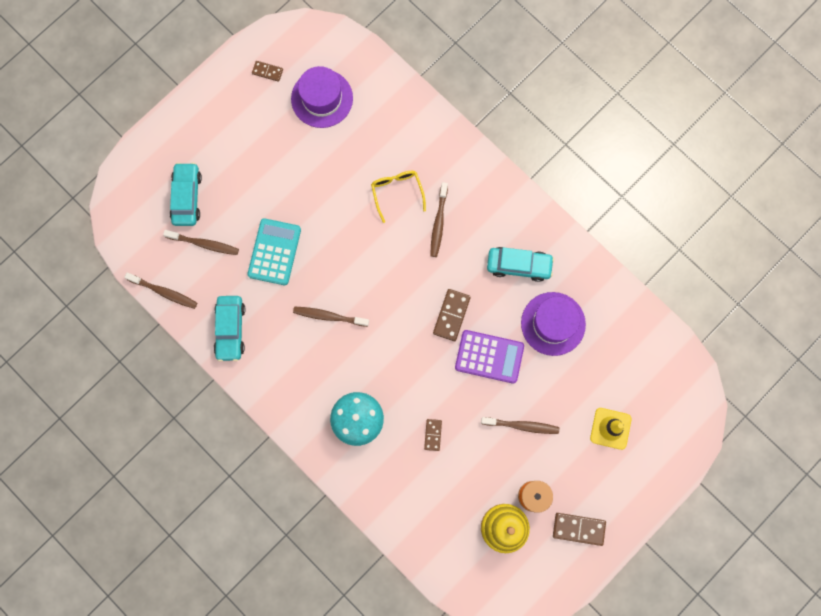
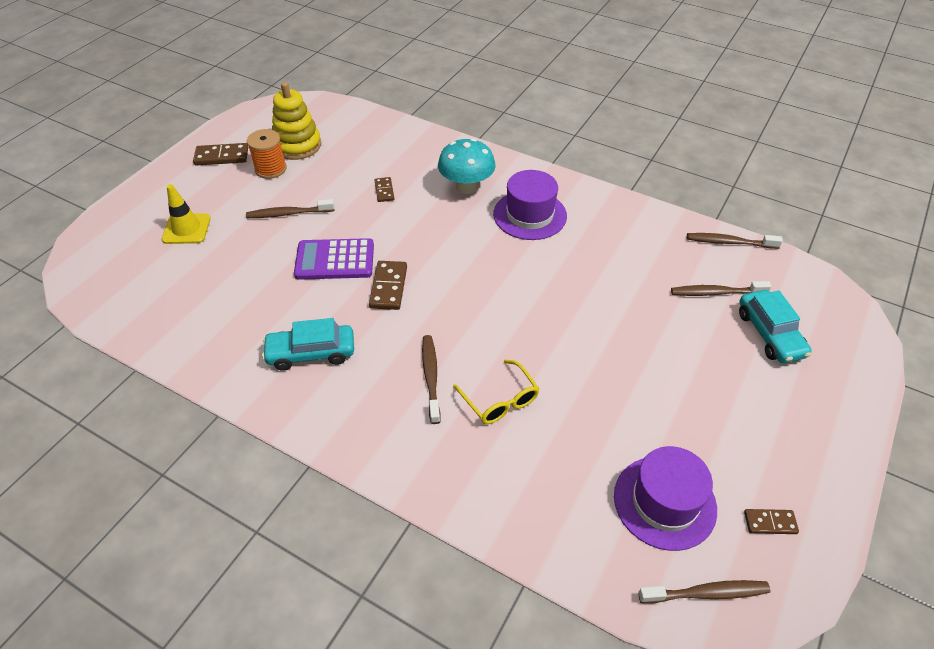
camera: 165 degrees right, 30 degrees down
(230, 329) = (636, 227): turquoise car -> none
(274, 252) = (628, 302): turquoise calculator -> none
(329, 316) = (533, 258): brown toothbrush -> brown toothbrush (705, 593)
(553, 323) = (259, 304): purple hat -> purple hat (530, 215)

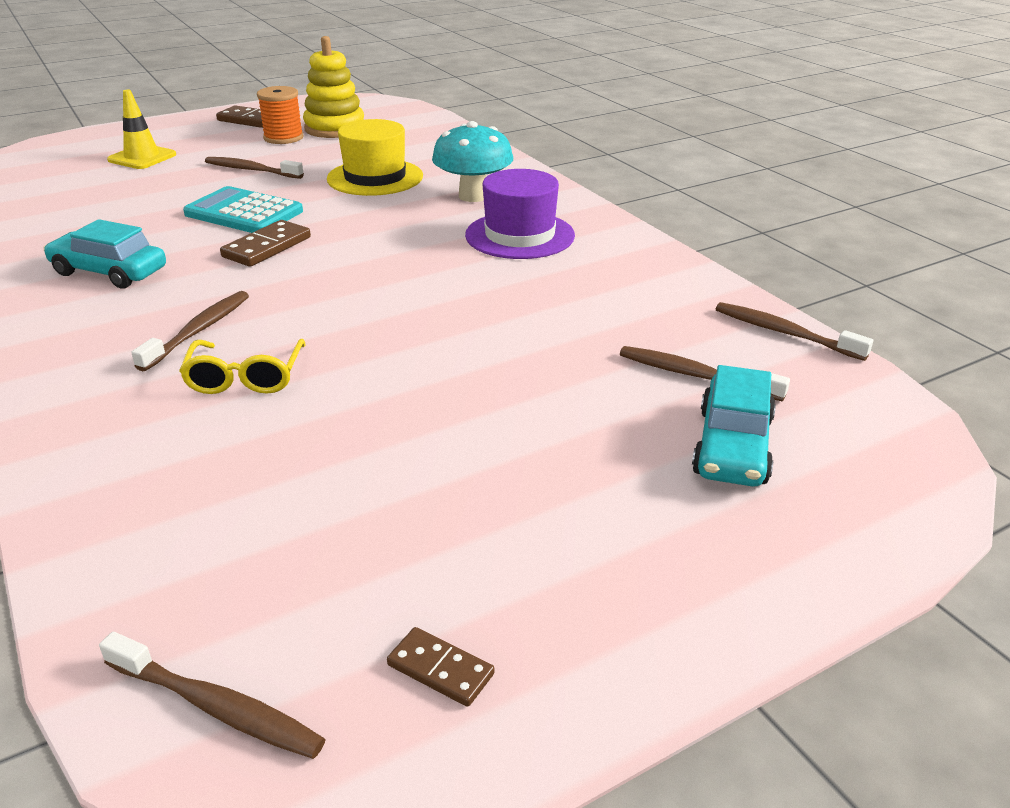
camera: 30 degrees right, 15 degrees down
(335, 260) = (244, 213): purple calculator -> turquoise calculator
(384, 191) = (375, 177): brown domino -> yellow hat
(664, 502) = (308, 566): purple hat -> none

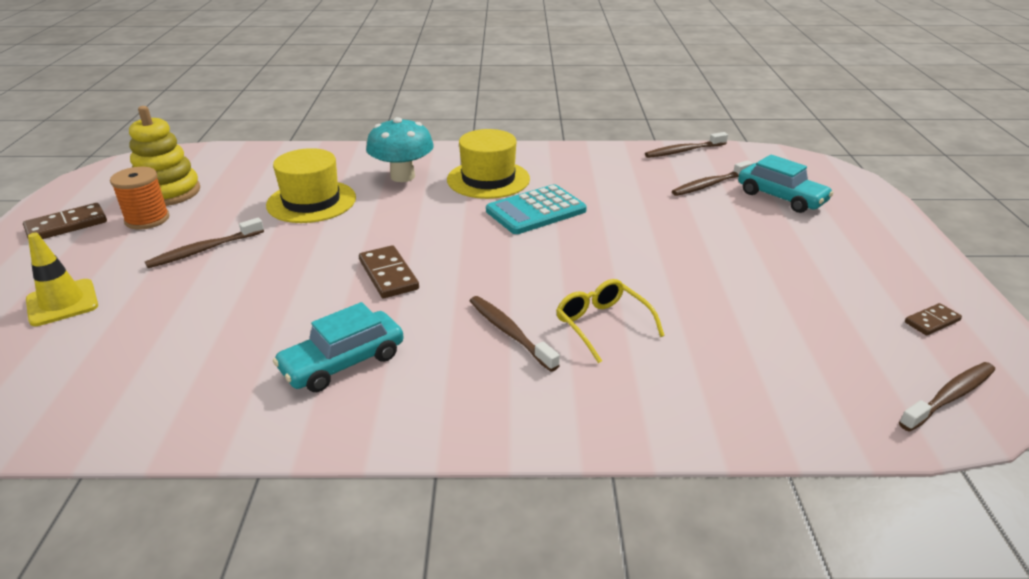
camera: 60 degrees left, 0 degrees up
(244, 213) = (301, 272): turquoise calculator -> turquoise calculator (536, 211)
(245, 378) = (602, 325): yellow glasses -> yellow glasses turned 150 degrees counterclockwise
(520, 235) = (488, 179): purple hat -> yellow hat

